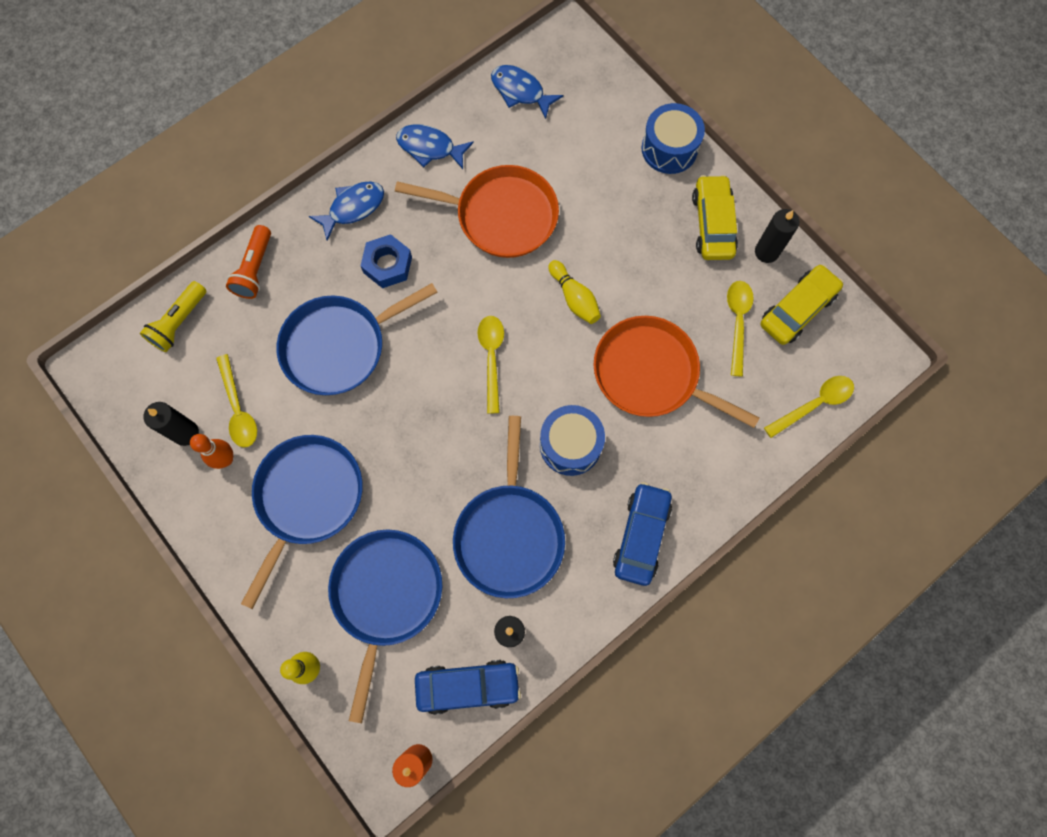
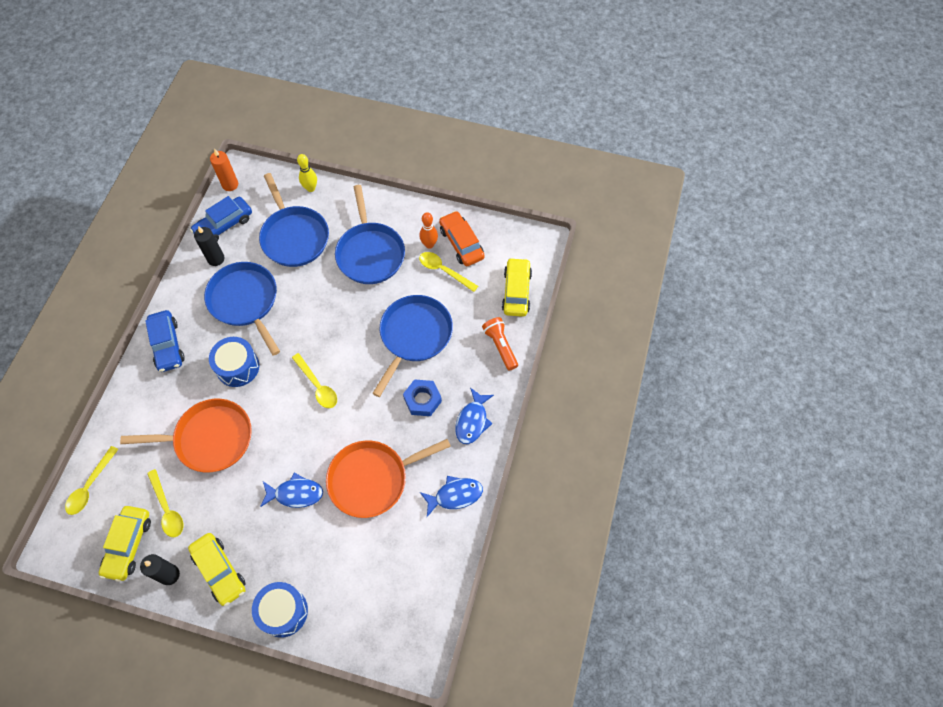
camera: 145 degrees right, 10 degrees down
(179, 322) = (516, 291): yellow flashlight -> yellow car
(186, 433) = (461, 243): black candle -> orange car
(520, 91) = (422, 584): blue fish -> blue fish (295, 494)
(574, 298) = (288, 455): yellow bowling pin -> none

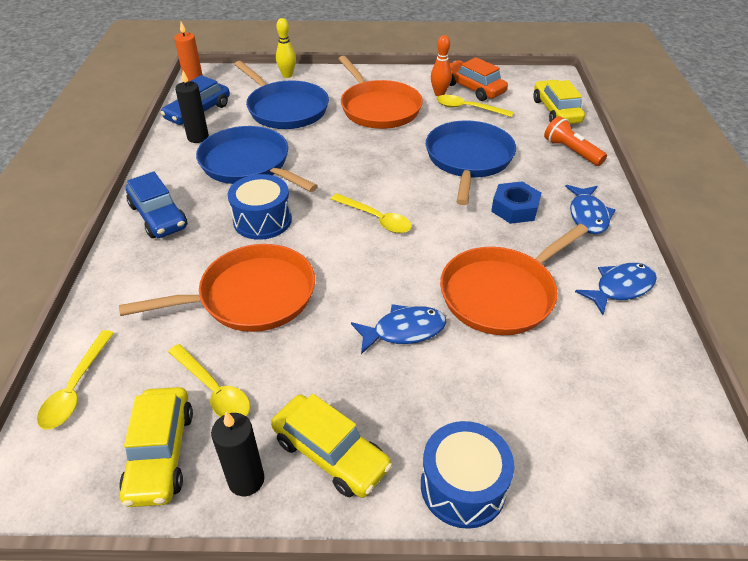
camera: 15 degrees left, 20 degrees down
(370, 253) = (379, 108): blue pan -> orange pan

